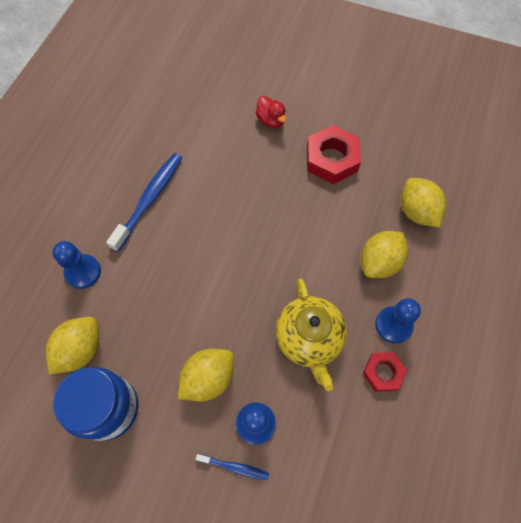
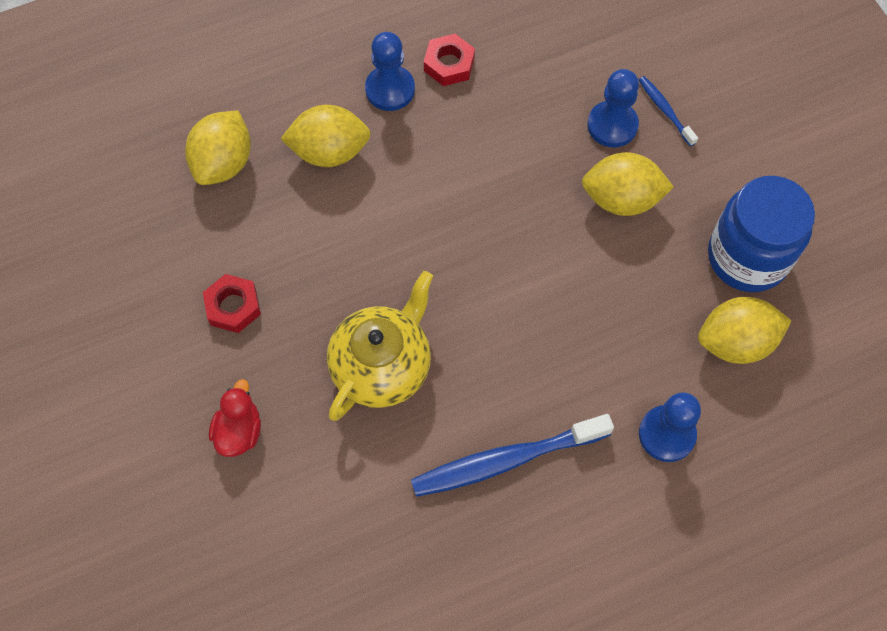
camera: 135 degrees left, 0 degrees up
(309, 339) = (485, 148): yellow teapot -> yellow teapot (382, 366)
(331, 159) = (233, 306): red nut -> red nut, size x0.60

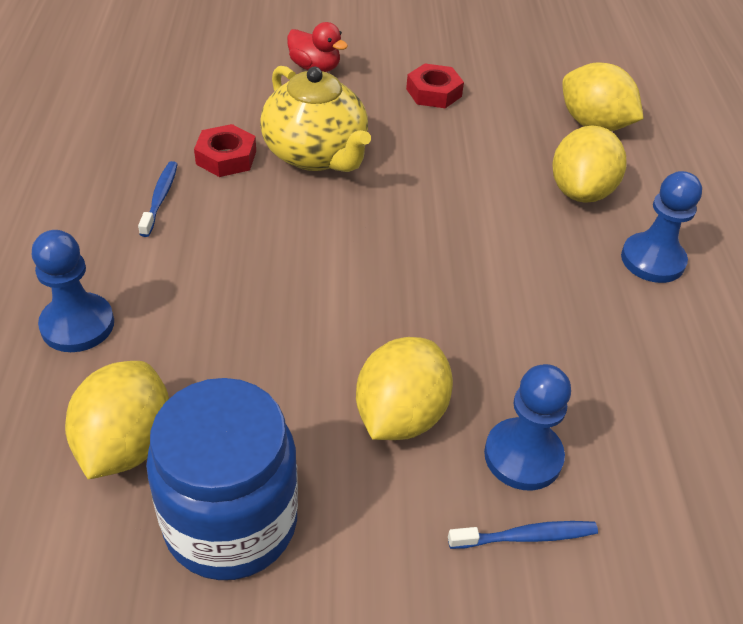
camera: 110 degrees right, 20 degrees down
(449, 64) = (678, 323): red nut -> red nut (226, 157)
(506, 460) = (160, 198): blue toothbrush -> blue toothbrush, size x0.50

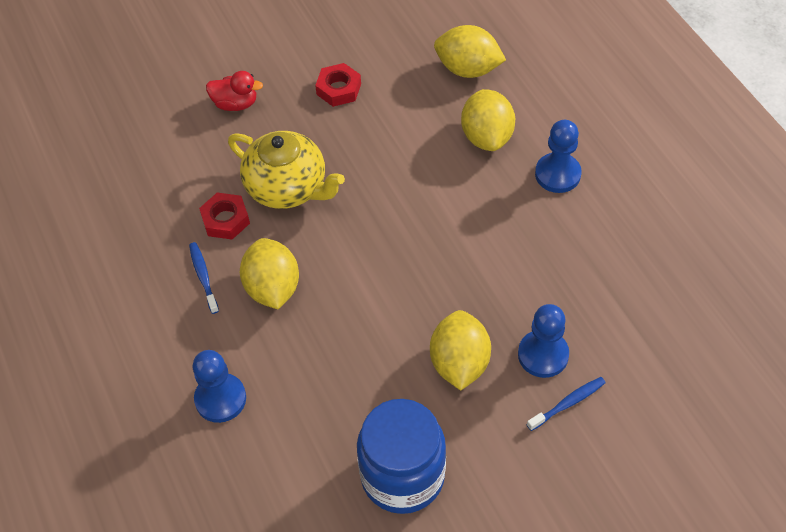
camera: 20 degrees left, 10 degrees up
(126, 444) = (310, 461): yellow lemon -> yellow lemon (272, 288)

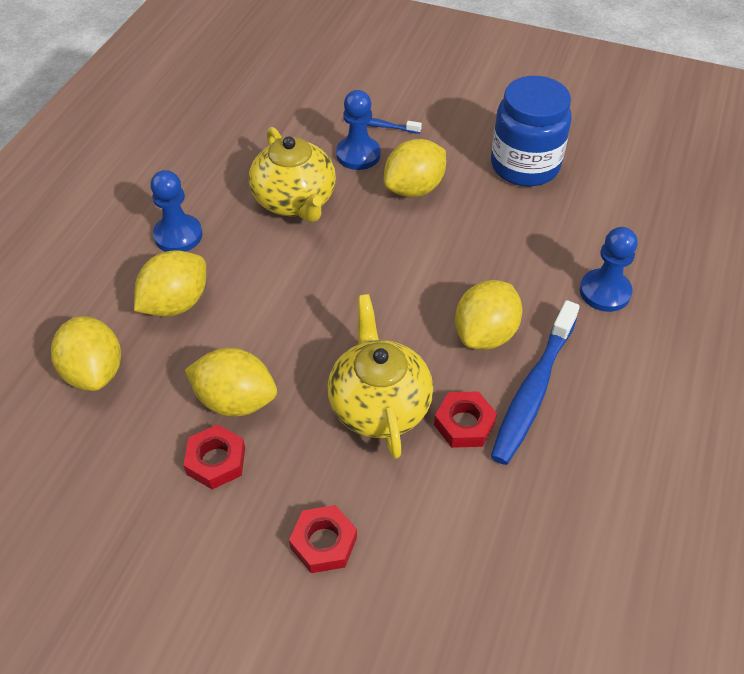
camera: 135 degrees left, 5 degrees down
(203, 277) = (533, 390): blue toothbrush -> blue toothbrush, size x2.00
(235, 104) = (324, 542): red duck -> red nut
(371, 121) = (235, 400): none -> yellow lemon
(526, 269) = (295, 201): none -> yellow teapot

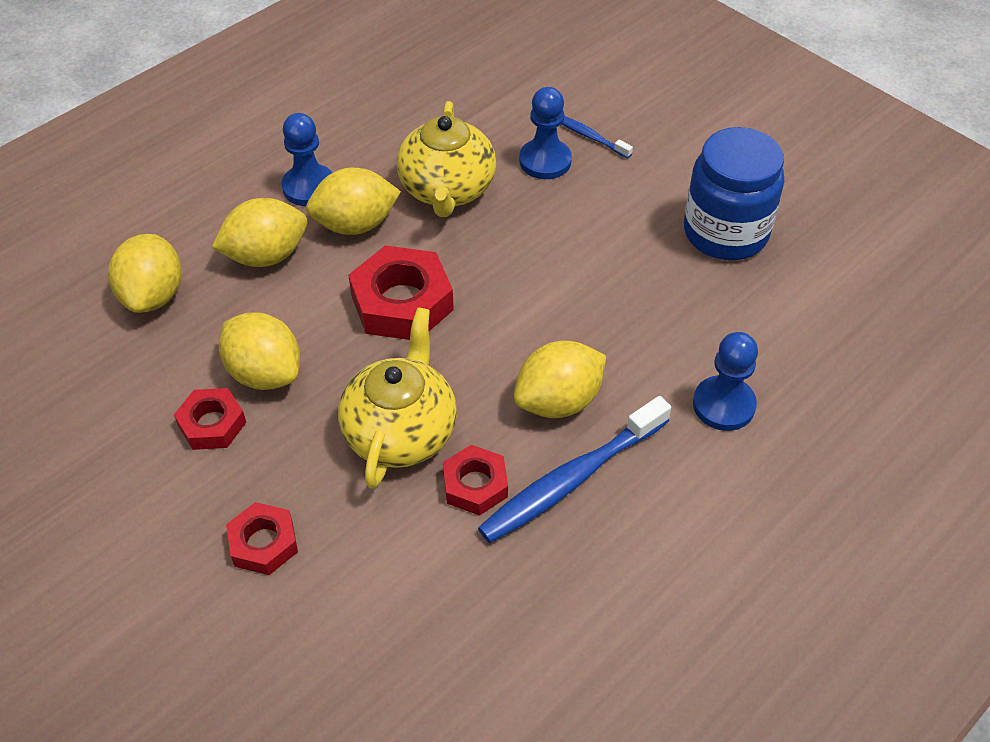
camera: 25 degrees right, 0 degrees up
(315, 302) = (402, 302): none -> red nut
(414, 189) = (582, 218): yellow lemon -> yellow lemon (355, 224)

